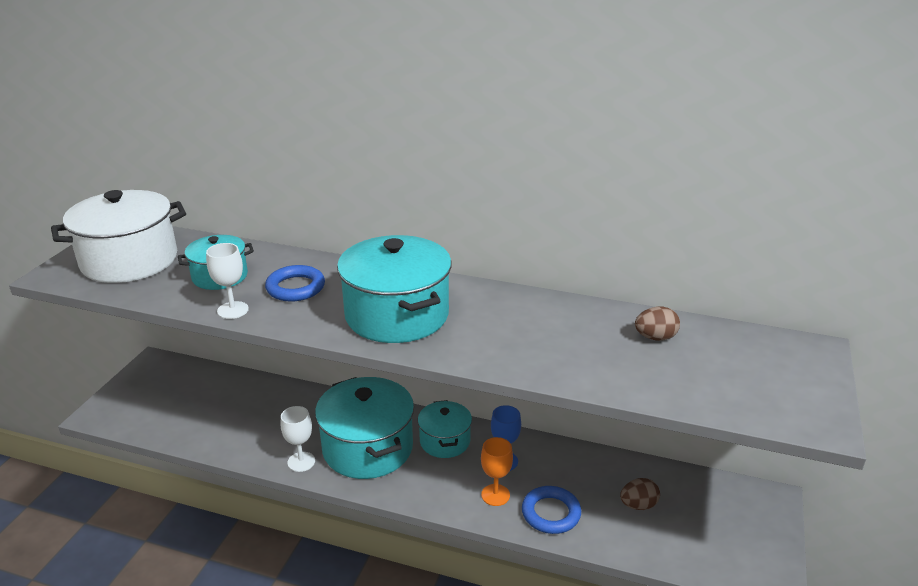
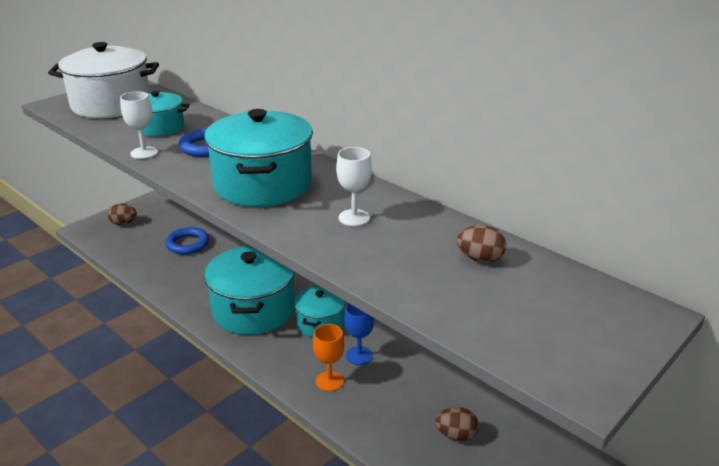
camera: 25 degrees right, 0 degrees up
(142, 395) = (124, 223): none -> brown egg
(301, 462) = (195, 304): white goblet -> white goblet (354, 218)
(551, 513) = (367, 413): blue ring -> blue ring (188, 244)

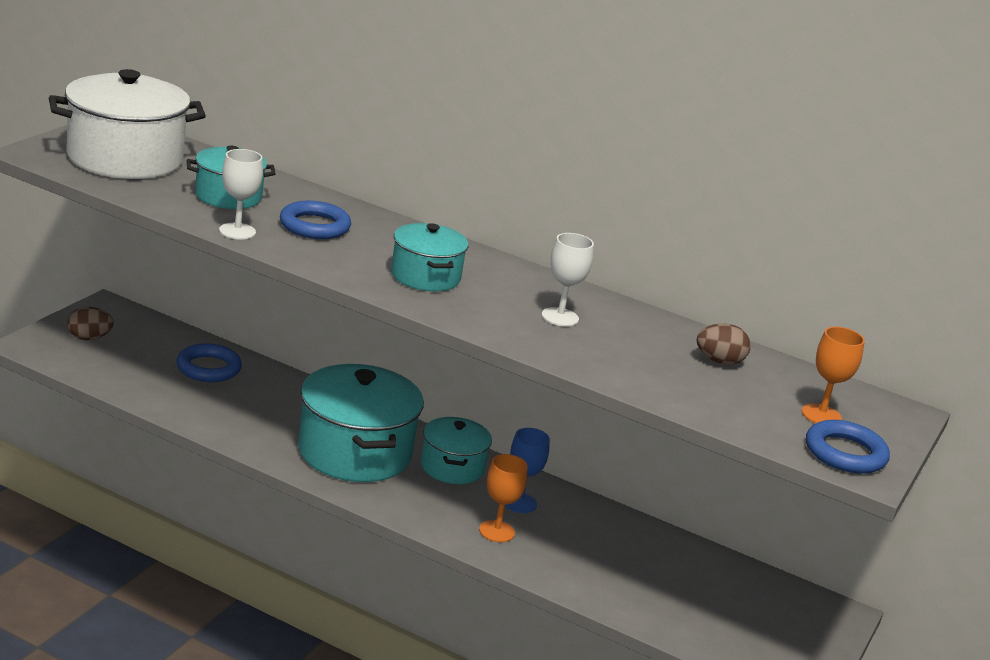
camera: 20 degrees left, 5 degrees down
(263, 184) = (425, 276): turquoise pot -> turquoise pot, size x0.57
(456, 435) = (668, 580): brown egg -> none
(560, 317) = (821, 415): none -> orange goblet
(569, 364) = (845, 453): none -> blue ring

